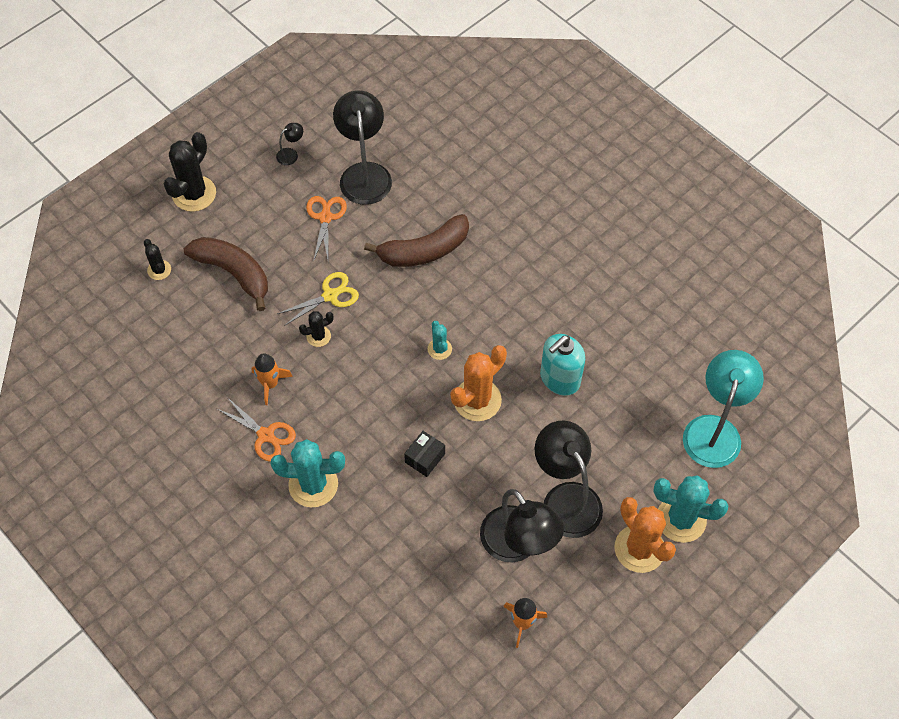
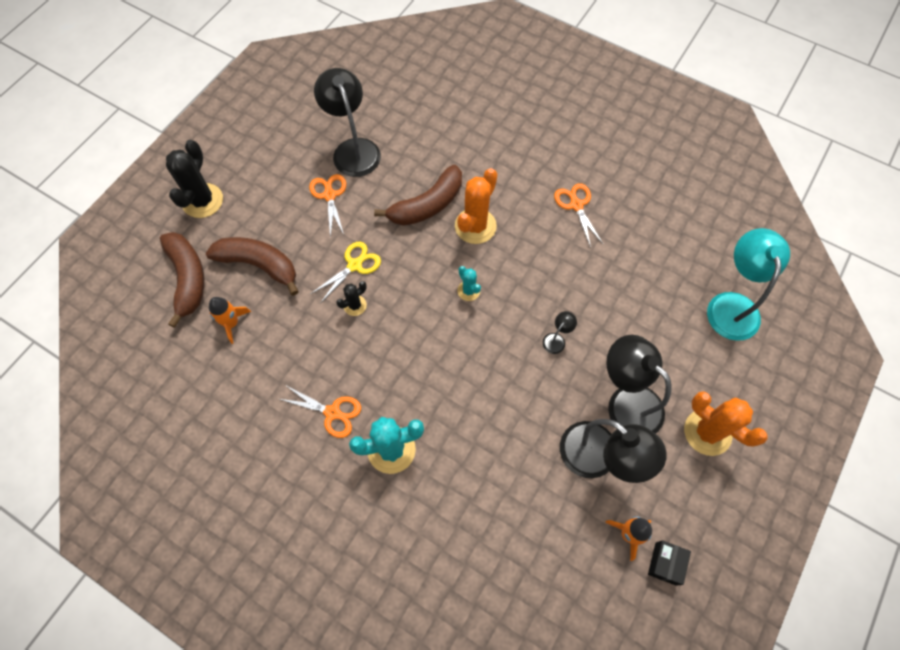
camera: 15 degrees left, 5 degrees up
(159, 270) = (188, 278): black cactus -> brown banana
(270, 384) = (322, 362): orange rocket -> orange rocket (232, 323)
(291, 154) = (282, 146): black lamp -> black lamp (556, 339)
(425, 458) = (487, 396): black box -> black box (665, 563)
(477, 400) = (517, 329): orange cactus -> orange cactus (475, 226)
(559, 379) = (583, 292): turquoise soap dispenser -> none
(583, 287) = (576, 205): none -> orange scissors
(681, 519) = (733, 394): turquoise cactus -> none

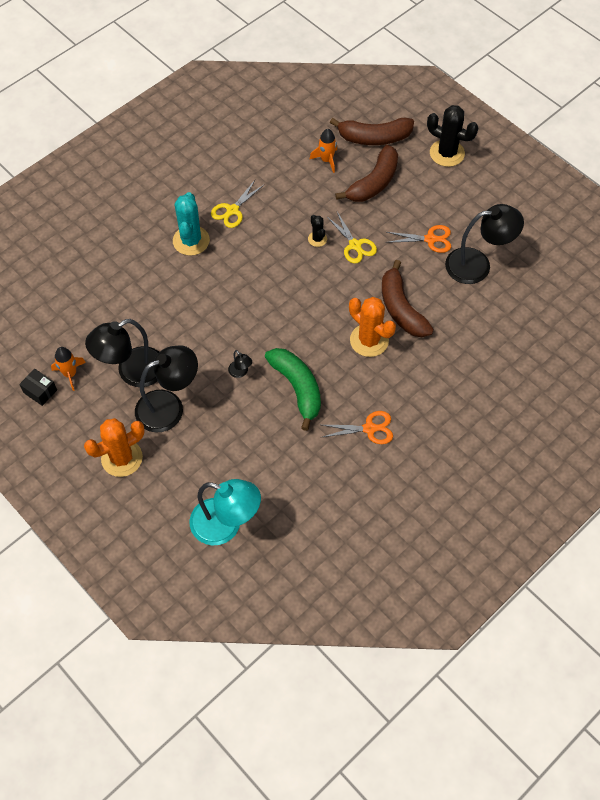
camera: 105 degrees right, 5 degrees down
(332, 412) = (232, 210): orange scissors -> yellow scissors
(468, 291) = (306, 320): turquoise cactus -> none
(555, 279) = (297, 388): none -> green banana

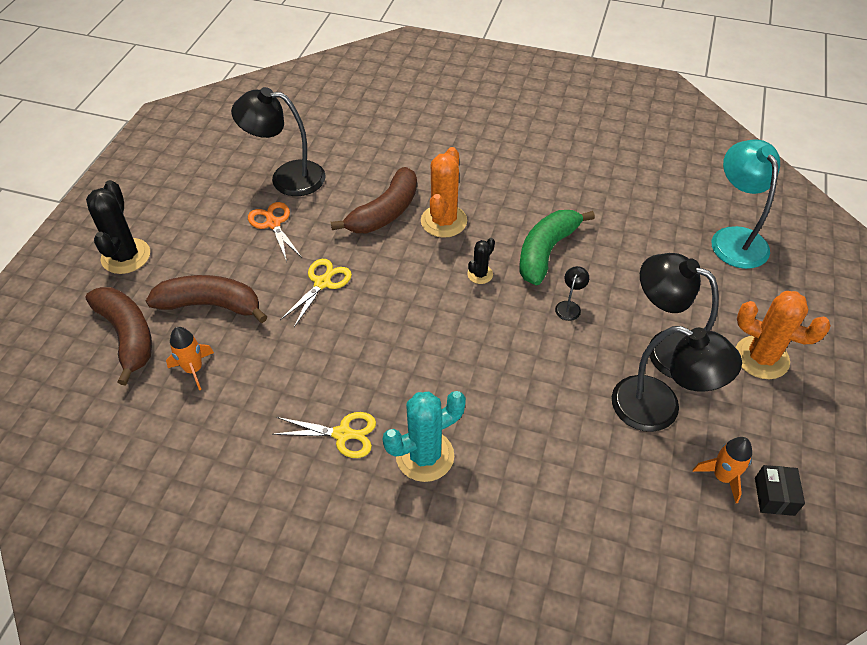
camera: 120 degrees left, 10 degrees down
(317, 239) = (335, 321): black cactus -> black cactus (480, 274)
(369, 428) = (542, 183): orange scissors -> none
(477, 265) = (287, 177): black lamp -> black lamp turned 45 degrees counterclockwise

